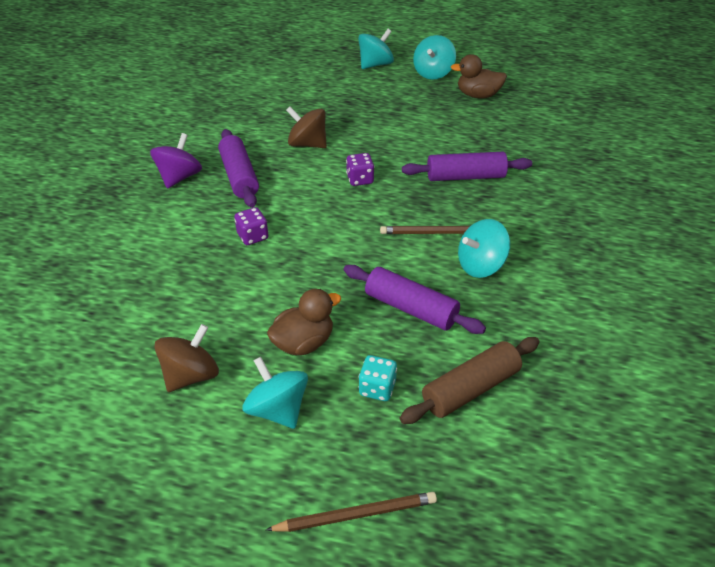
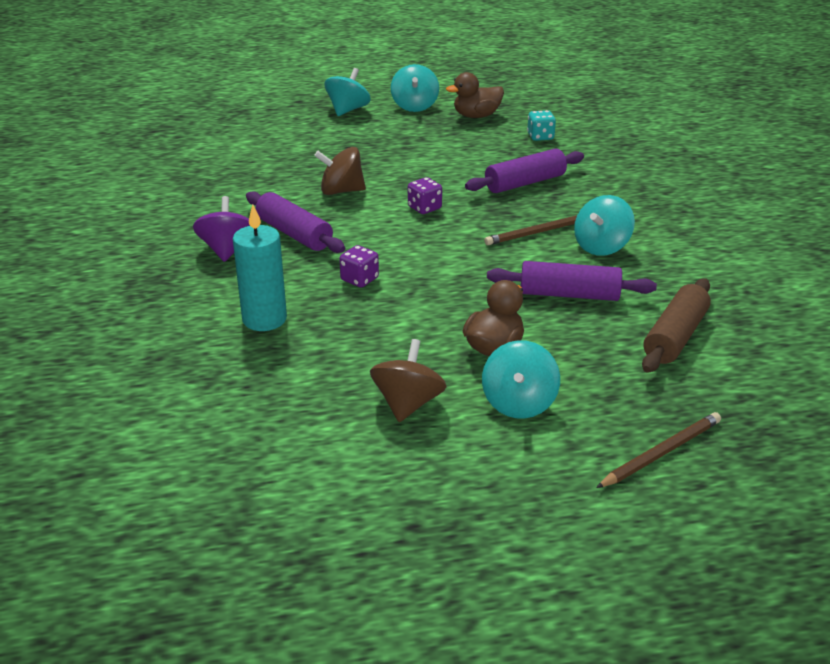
camera: 25 degrees left, 10 degrees down
(153, 252) = (264, 319): none -> turquoise candle
(277, 409) = (519, 403): turquoise spinning top -> turquoise spinning top turned 105 degrees counterclockwise
(377, 388) = (594, 360): turquoise dice -> turquoise dice (540, 137)

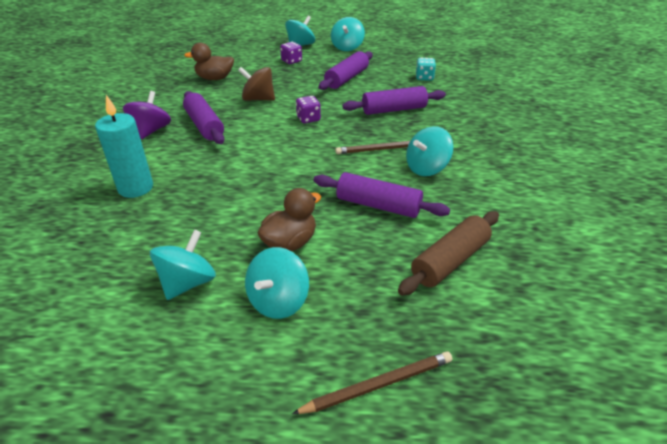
camera: 15 degrees right, 5 degrees up
(359, 279) = (225, 167): purple dice -> purple dice (291, 61)
(408, 403) = (188, 282): brown spinning top -> turquoise spinning top
(441, 149) = (347, 78): none -> purple rolling pin
(476, 116) = (386, 58): brown duck -> brown duck (214, 78)

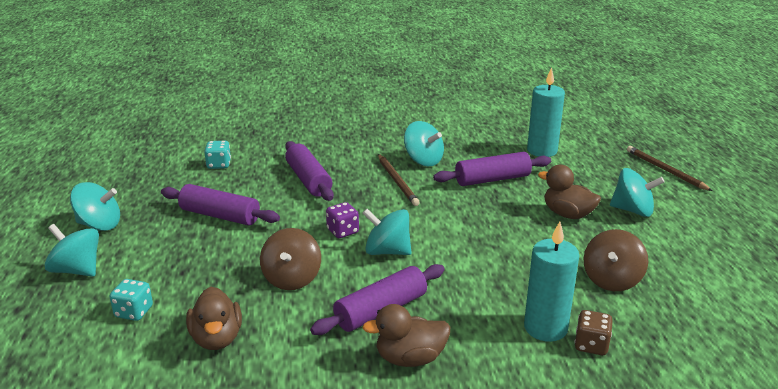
camera: 100 degrees left, 10 degrees down
(100, 205) = (591, 345): none -> brown dice
(151, 131) = (410, 358): purple spinning top -> brown duck
(166, 241) = (611, 280): none -> brown spinning top
(188, 282) = (649, 254): turquoise spinning top -> turquoise spinning top (387, 251)
(253, 59) = (134, 312): none -> turquoise dice
(291, 61) = (149, 269): purple dice -> none
(378, 205) = (492, 179): purple rolling pin -> purple rolling pin turned 60 degrees clockwise
(450, 261) = (542, 151): brown rolling pin -> turquoise candle

